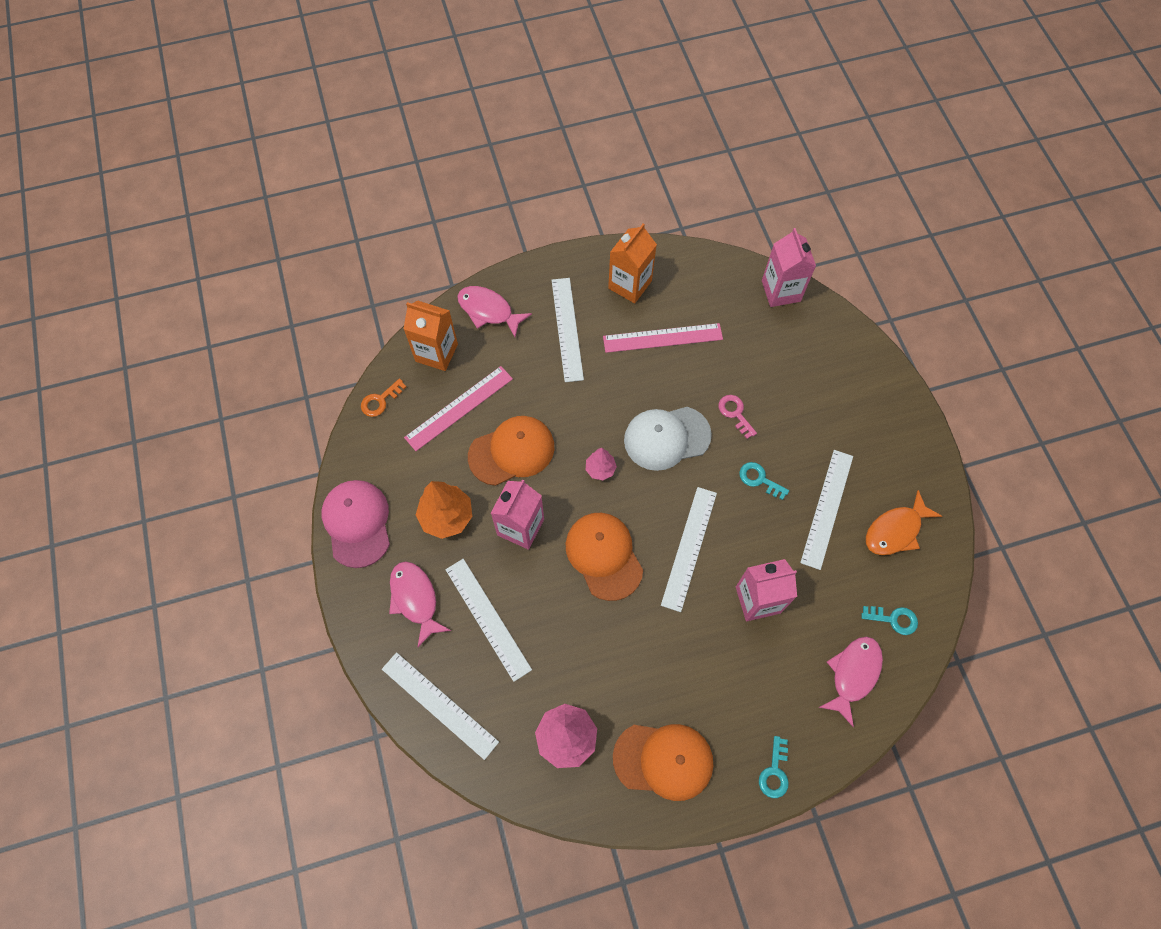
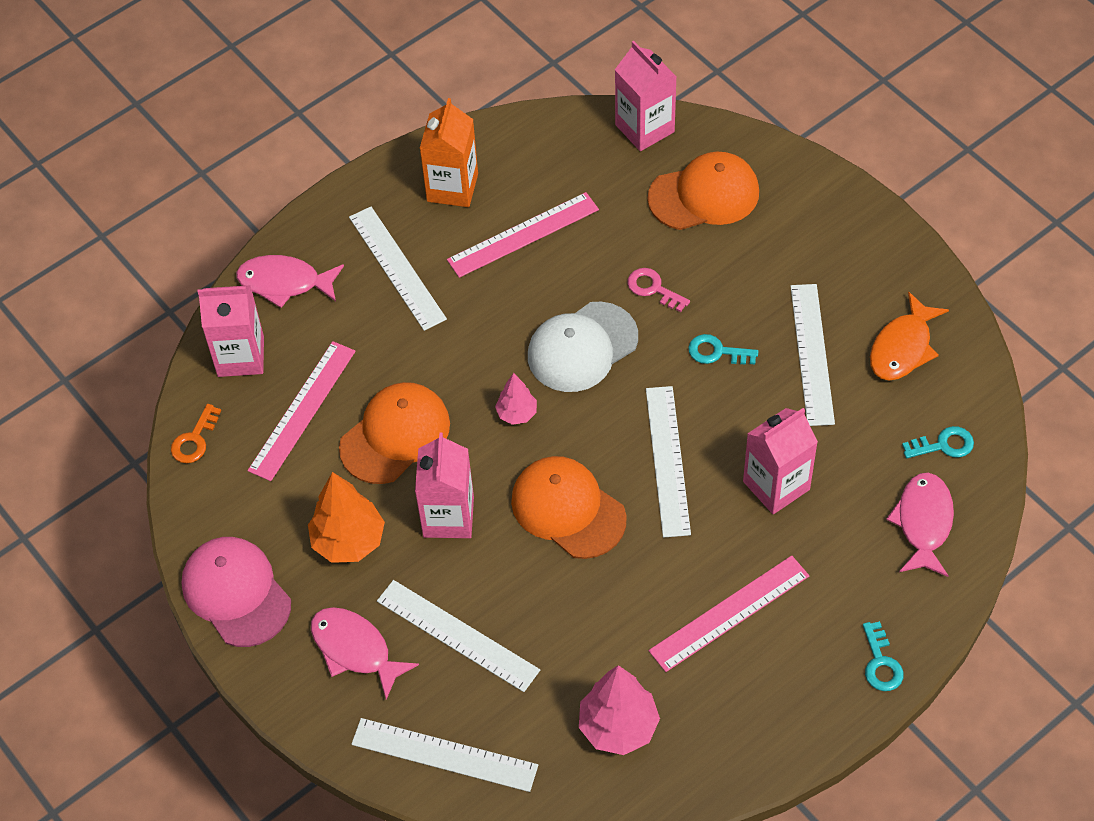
camera: 20 degrees left, 10 degrees down
(436, 353) = (240, 356): orange carton -> pink carton
(663, 760) = (746, 703): orange cap -> orange cap (704, 195)
(682, 684) = (729, 613): none -> pink ruler

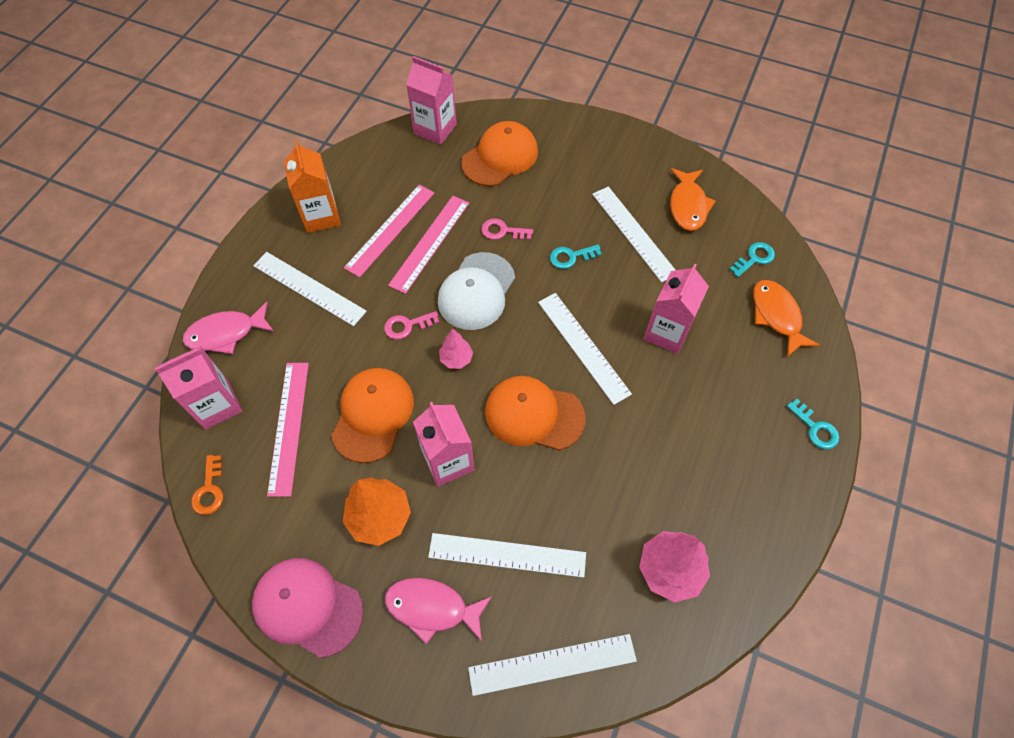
camera: 30 degrees left, 5 degrees up
(483, 354) = (407, 326): none -> pink key
(729, 613) = (693, 440): pink ruler -> pink ruler (430, 243)
(923, 523) = (776, 316): pink fish -> orange fish

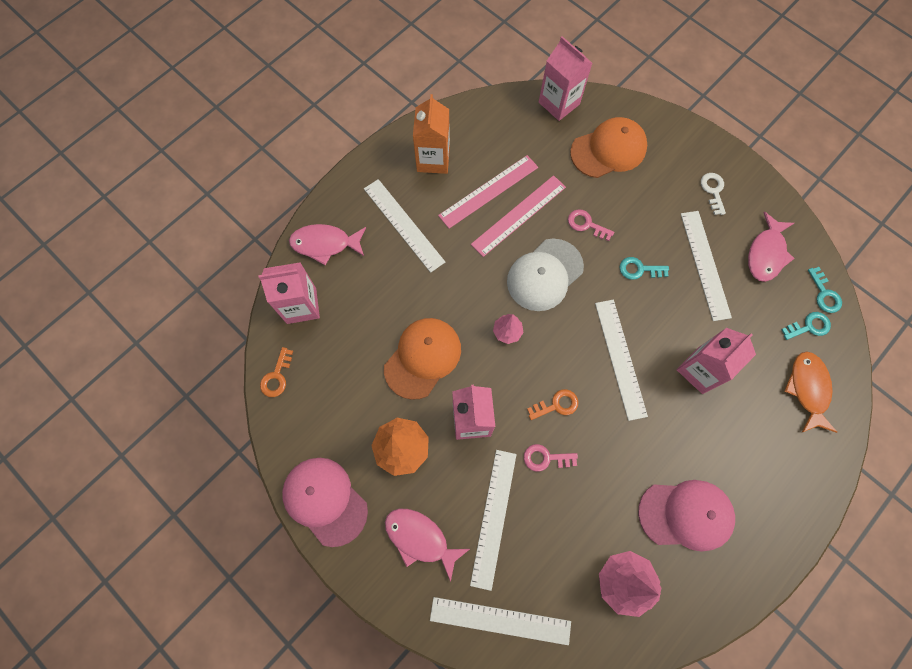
camera: 20 degrees right, 10 degrees up
(289, 427) = (352, 344): pink ruler -> none
(407, 326) = (475, 287): pink key -> pink key (546, 458)
(507, 555) = (494, 518): white ruler -> white ruler turned 75 degrees clockwise
(534, 414) = (556, 405): orange cap -> orange key
(616, 165) = (713, 191): none -> white key
(688, 206) = (766, 253): orange fish -> pink fish
(707, 477) = (686, 514): none -> pink cap
(815, 428) = (800, 506): turquoise key -> turquoise key (824, 294)

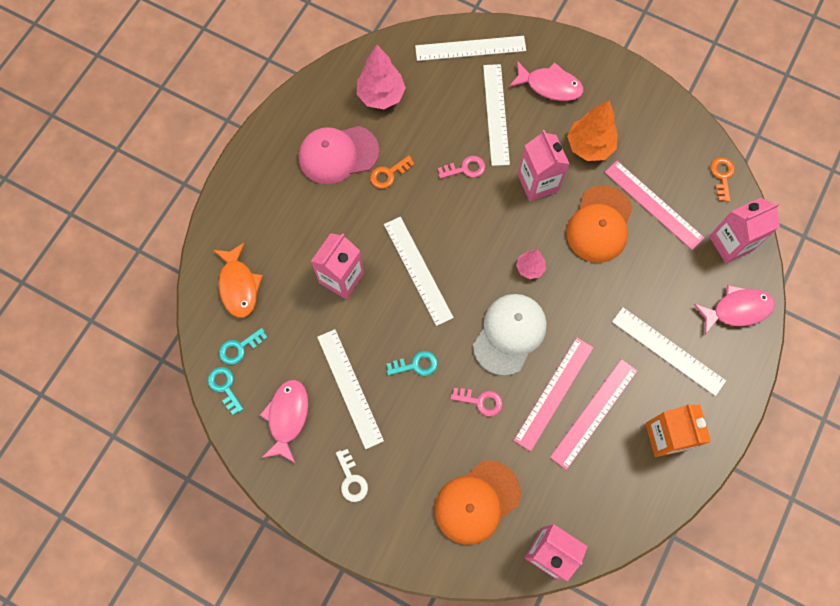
camera: 165 degrees right, 0 degrees up
(325, 500) = (636, 93): pink cap -> none
(360, 364) = (653, 205): none -> pink ruler
(556, 405) = (467, 214): orange key -> orange key (389, 174)

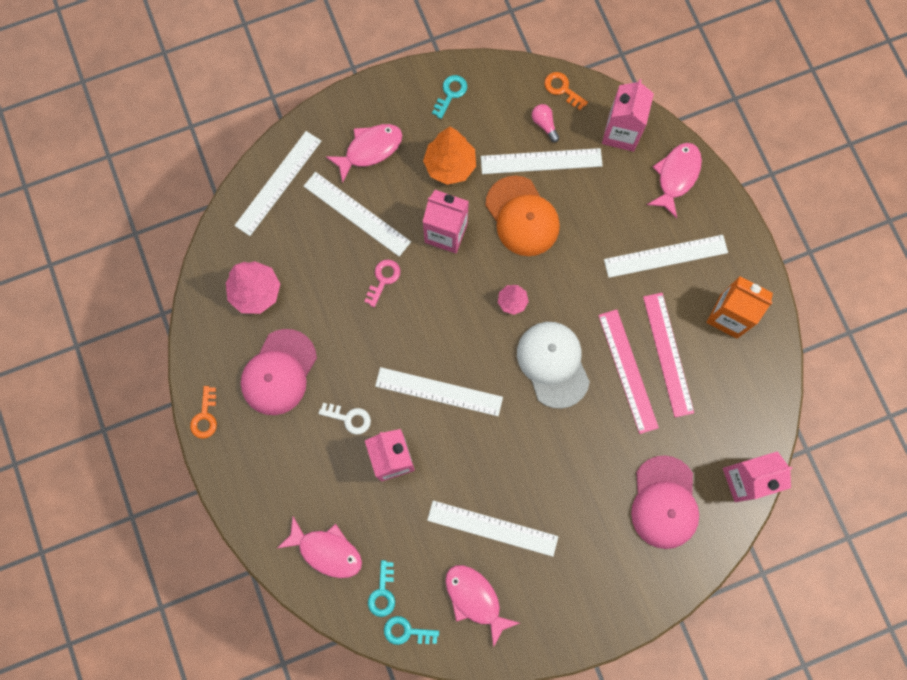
camera: 50 degrees left, 5 degrees up
(238, 286) = (326, 551): orange fish -> pink fish
(351, 479) = (568, 587): white key -> white key (349, 418)
(389, 174) = (334, 345): orange key -> orange key (205, 416)
(416, 365) = (517, 459): turquoise key -> turquoise key (450, 94)
(477, 502) = (664, 502): orange cap -> pink cap
(480, 401) = (588, 433): pink key -> none
(653, 205) = (541, 161): pink ruler -> white ruler
(683, 185) = (544, 124): none -> pink light bulb

